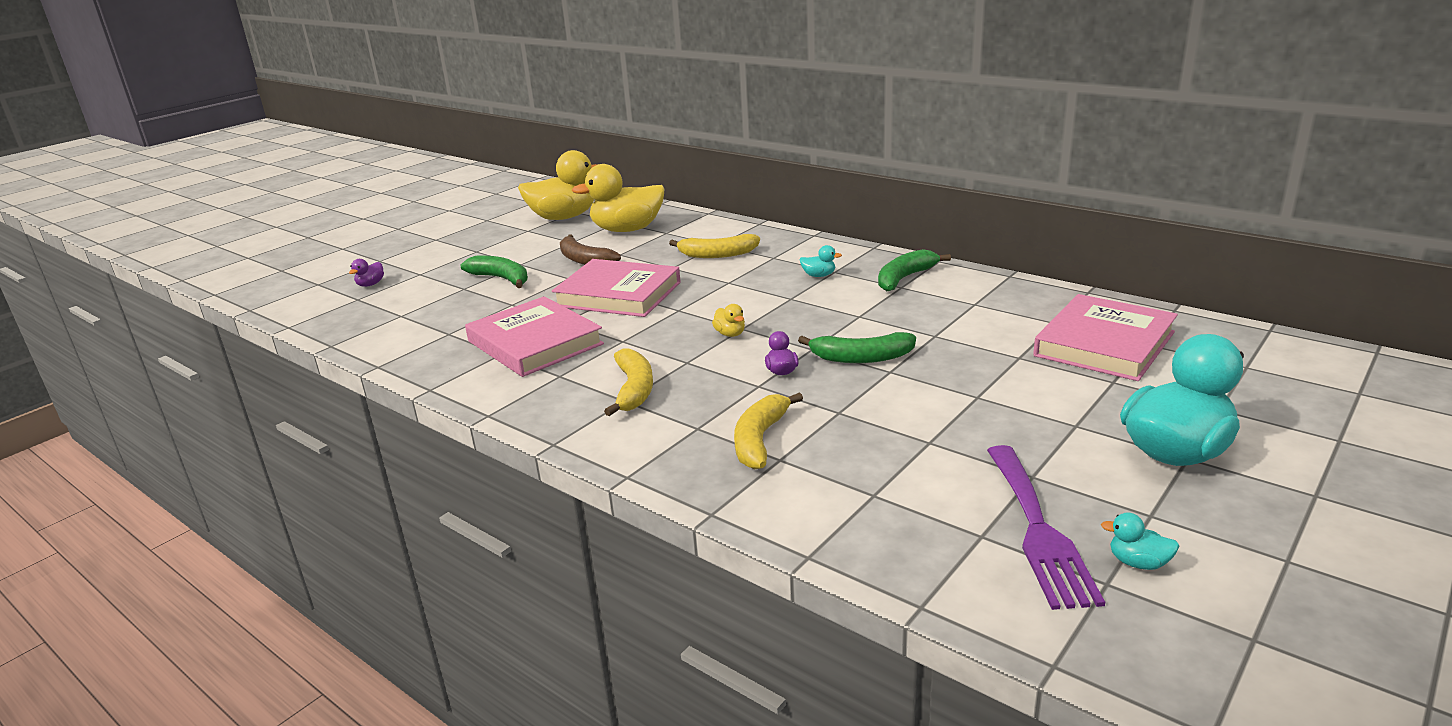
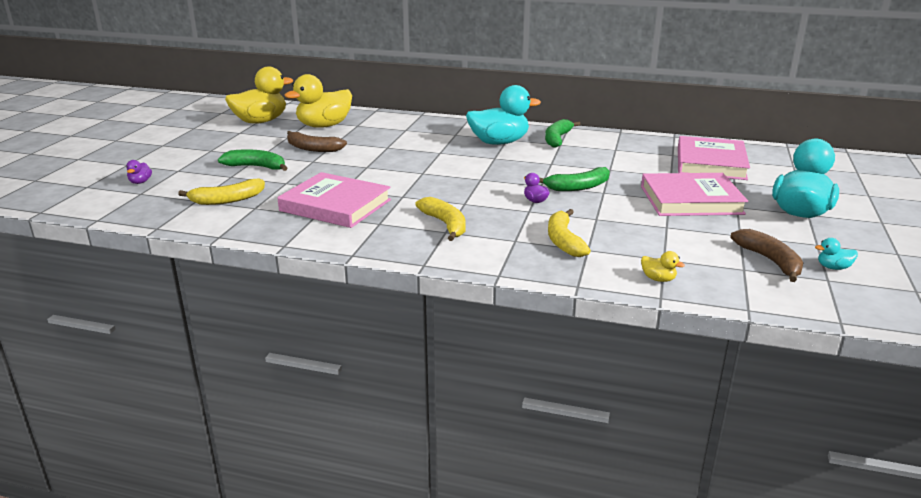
camera: 25 degrees left, 0 degrees up
(618, 294) = (365, 168): pink book -> pink book (691, 200)
(717, 254) = (412, 136): yellow banana -> yellow banana (227, 200)
(730, 334) = (476, 183): yellow duck -> yellow duck (658, 279)
(819, 275) = (499, 142): turquoise duck -> turquoise duck, size x2.49
(1038, 530) = (770, 261): purple fork -> brown banana

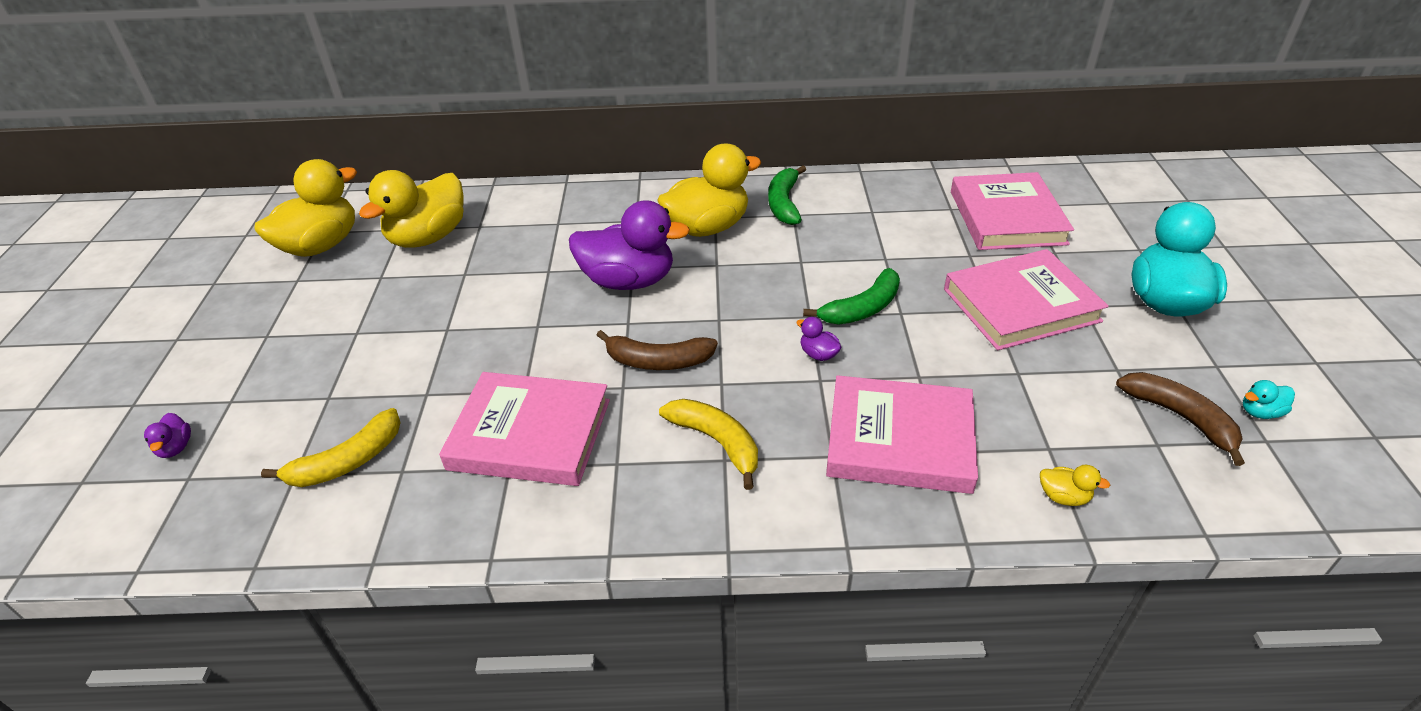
camera: 15 degrees left, 15 degrees up
(256, 167) = (361, 364): green banana -> none
(312, 148) = (433, 297): brown banana -> brown banana (657, 361)
(434, 157) = (628, 281): none -> purple duck
(499, 142) = (707, 227): turquoise duck -> yellow duck
(563, 241) = (899, 440): yellow banana -> pink book

